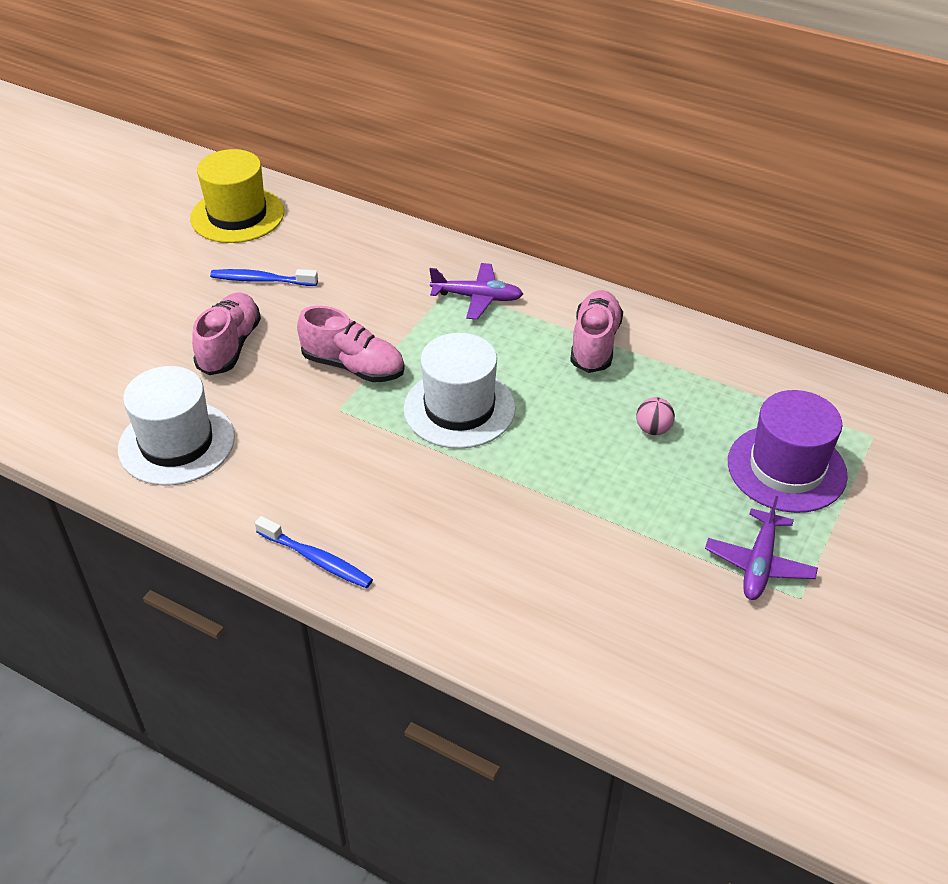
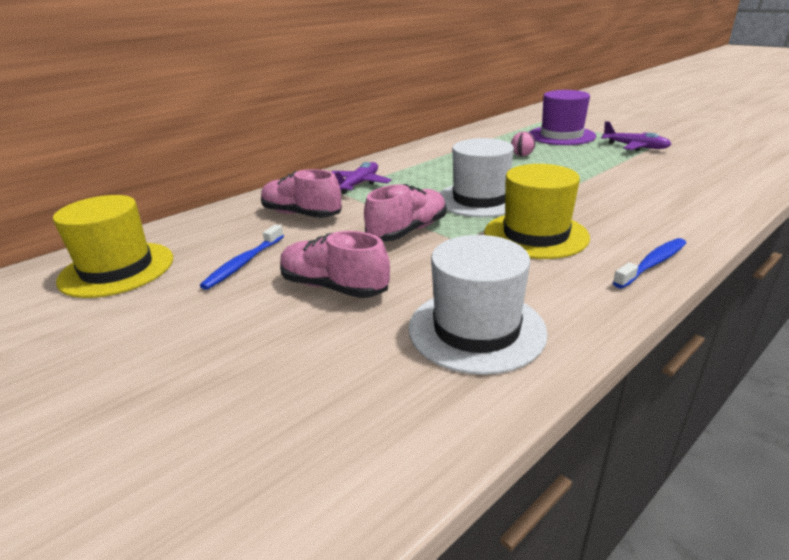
camera: 70 degrees left, 15 degrees down
(367, 465) = (535, 235): none -> yellow hat
(594, 344) = (435, 160): pink shoe -> pink shoe (301, 214)

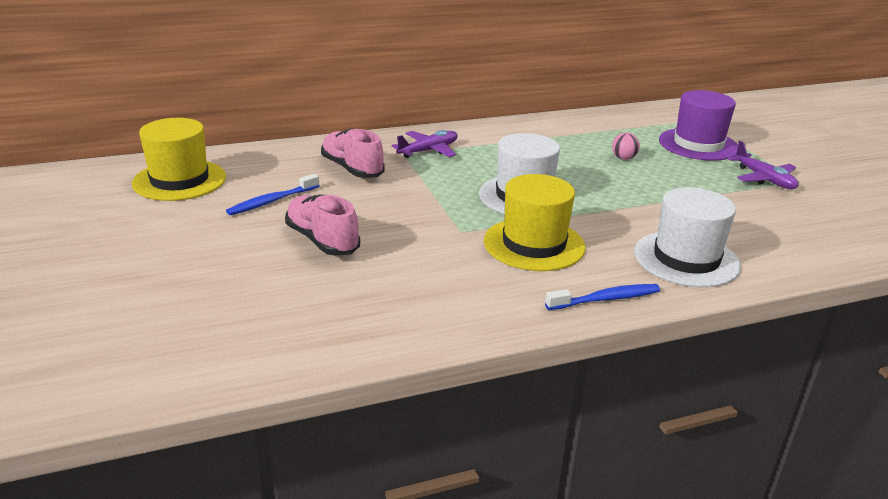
camera: 20 degrees right, 0 degrees up
(407, 231) = (426, 209): pink shoe -> none
(476, 329) = (396, 304): white hat -> white hat (686, 259)

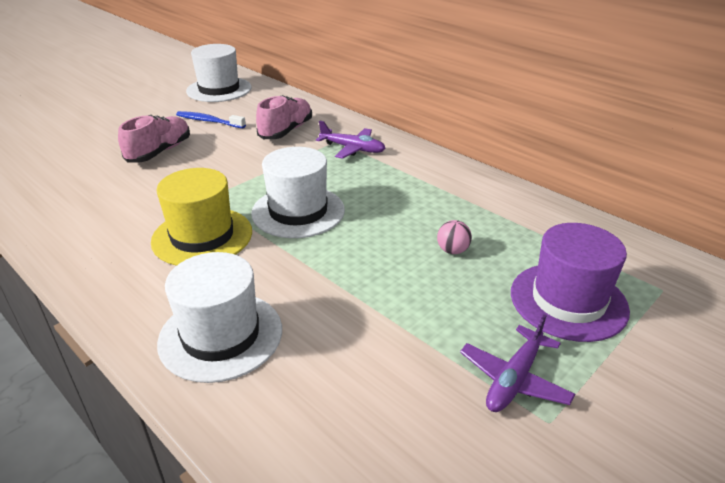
camera: 65 degrees right, 5 degrees up
(179, 180) = (219, 89): yellow hat -> white hat
(605, 299) = (113, 295): blue toothbrush -> none

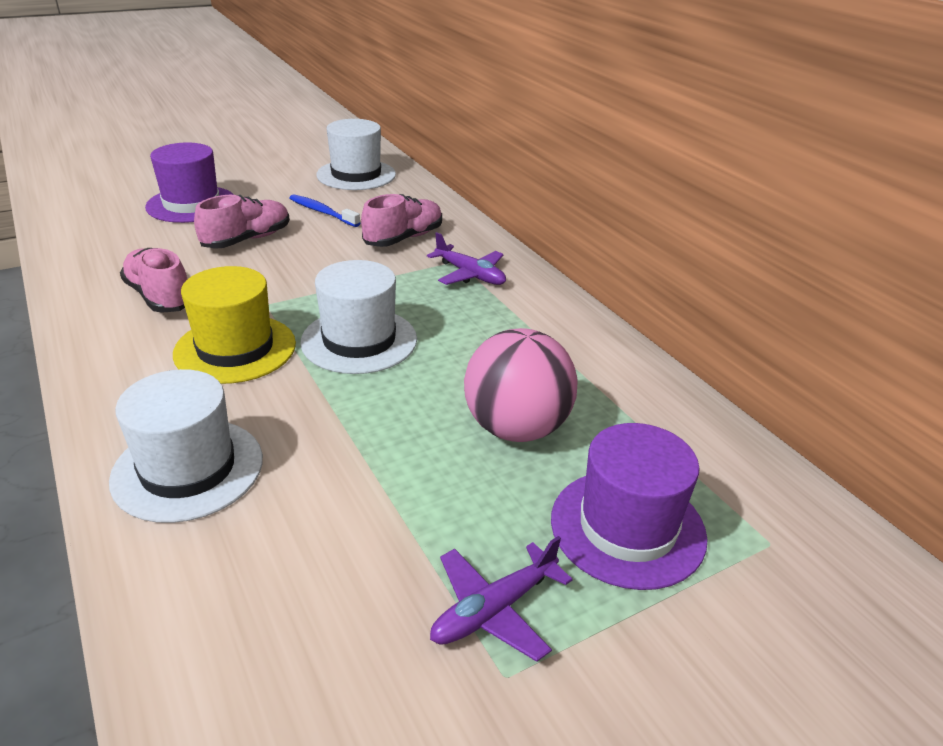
camera: 15 degrees right, 0 degrees up
(94, 132) = (191, 204): none -> purple hat
(112, 208) = (160, 297): none -> pink shoe
(452, 250) = (516, 428): pink ball -> pink ball, size x2.48

